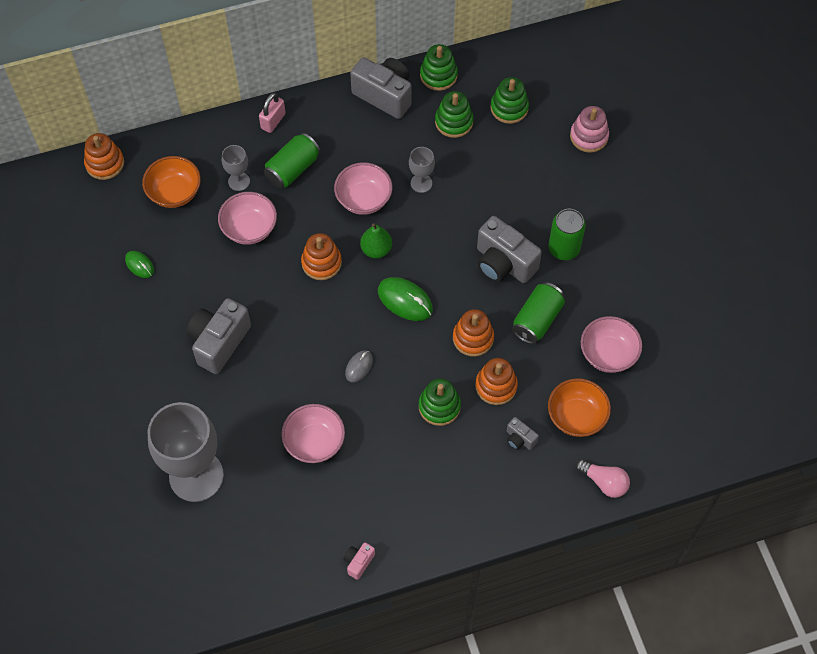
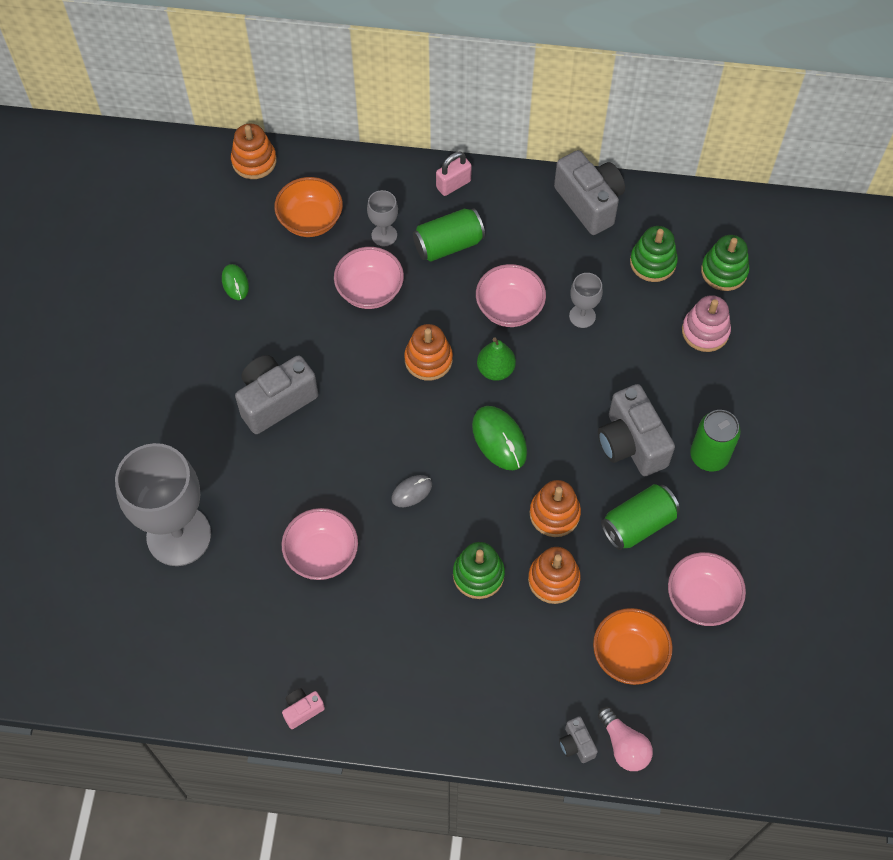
camera: 25 degrees right, 0 degrees up
(438, 75) = (661, 204): green stacking toy -> none
(519, 439) = (550, 652): grey camera -> grey camera (576, 744)
(589, 136) = (801, 339): pink stacking toy -> pink stacking toy (705, 331)

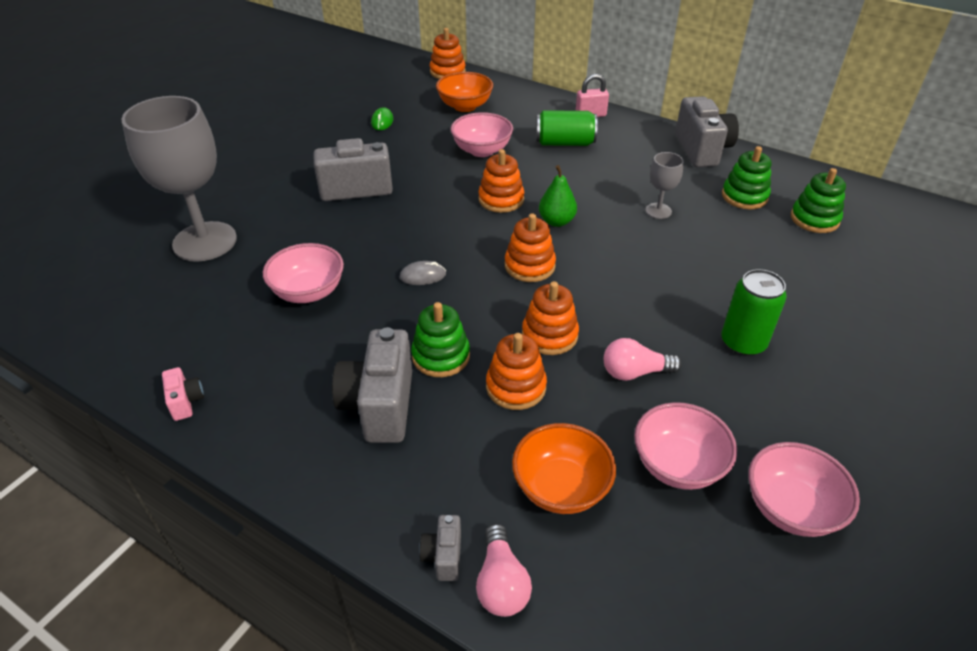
camera: 25 degrees right, 20 degrees down
(302, 710) = (186, 402): pink camera -> pink camera turned 75 degrees clockwise
(384, 235) = (516, 126): grey goblet -> none
(499, 439) = (529, 266): green mouse -> orange stacking toy
(509, 308) = (593, 189): pink bowl -> pink bowl (790, 508)
(631, 444) = (660, 308): grey camera -> grey camera (380, 405)
(638, 524) = (635, 372): green can -> pink light bulb
(705, 331) = (778, 252): pink stacking toy -> none

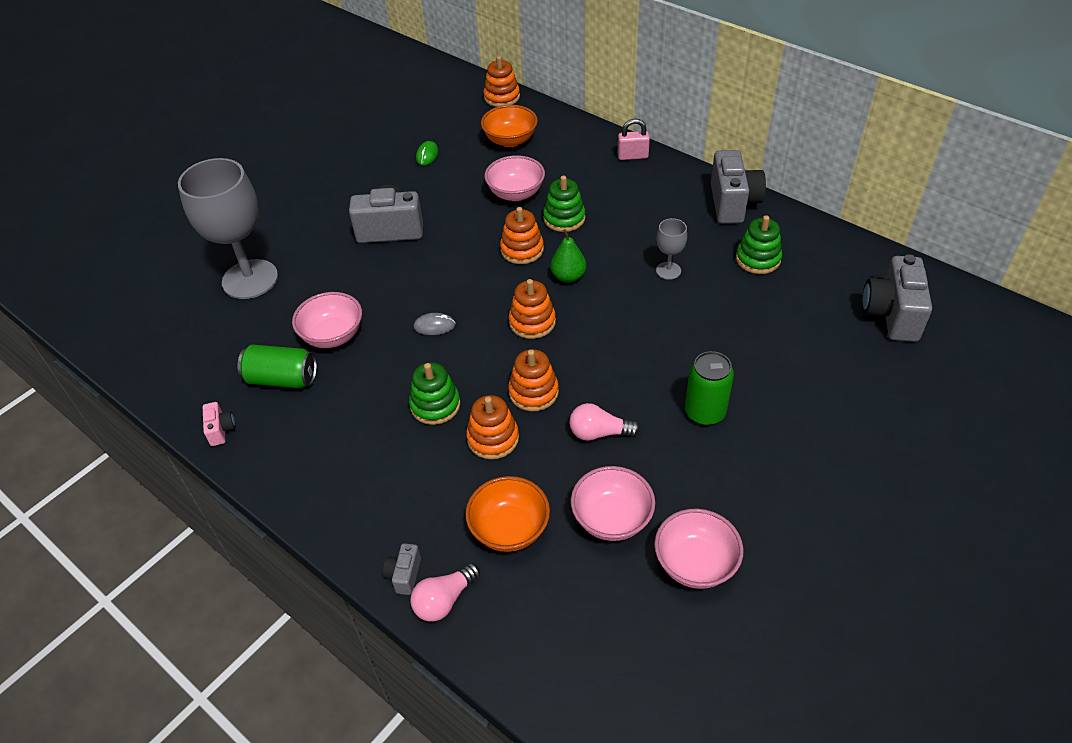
camera: 10 degrees right, 5 degrees up
(380, 405) = (376, 446): grey camera -> grey camera (891, 315)
(501, 583) = (444, 600): pink light bulb -> pink light bulb turned 45 degrees clockwise
(564, 143) = (598, 188): green can -> green can (282, 379)
(814, 219) = (818, 288): green stacking toy -> green stacking toy (564, 218)

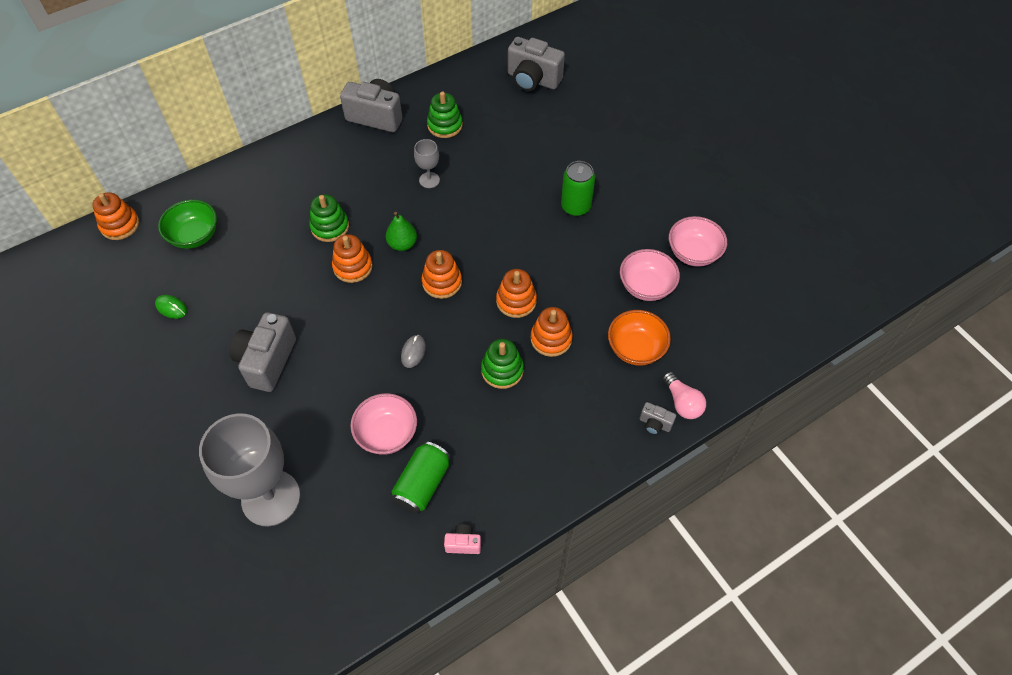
camera: 75 degrees left, 10 degrees up
(510, 140) = (195, 236): orange bowl -> green bowl
(516, 193) = (275, 252): pink bowl -> none
(599, 433) = (571, 272): pink light bulb -> none
(632, 156) = (277, 157): pink padlock -> none

